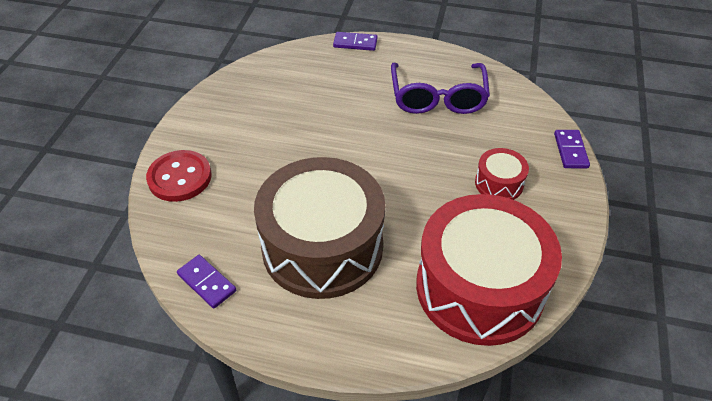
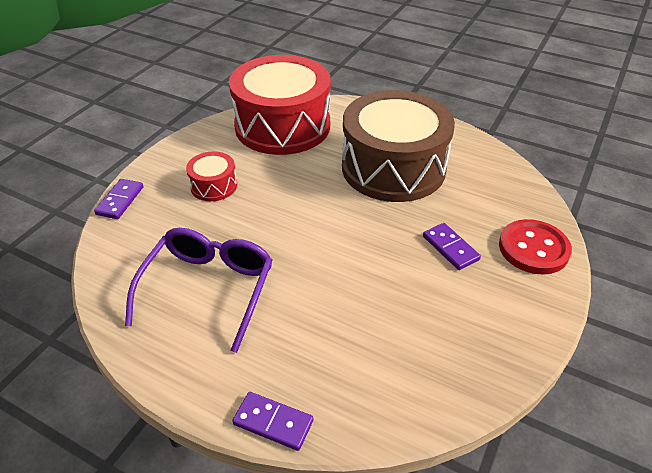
camera: 165 degrees left, 5 degrees down
(206, 283) = (491, 161): purple domino -> purple domino (450, 248)

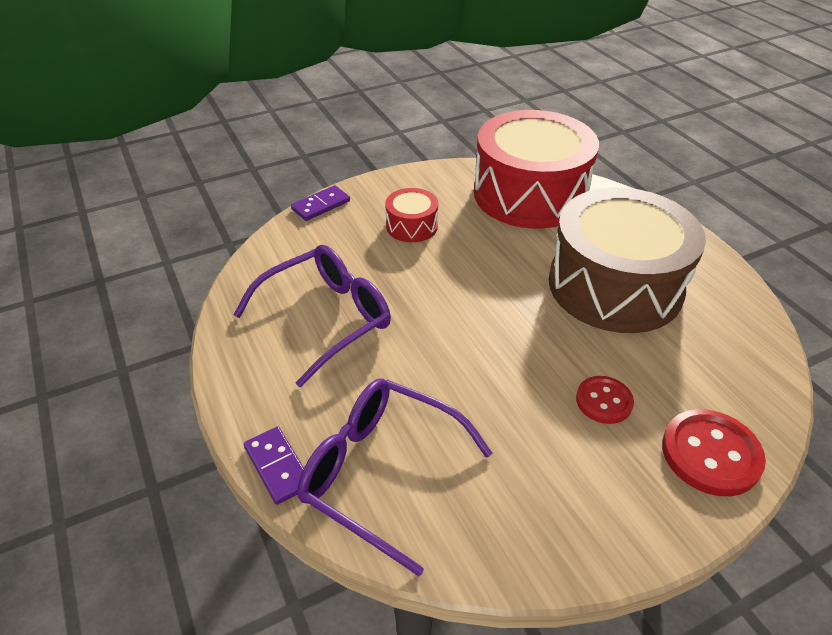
camera: 35 degrees right, 0 degrees up
(352, 379) = (380, 472): none -> purple glasses
(450, 248) = (604, 401): purple domino -> red button

